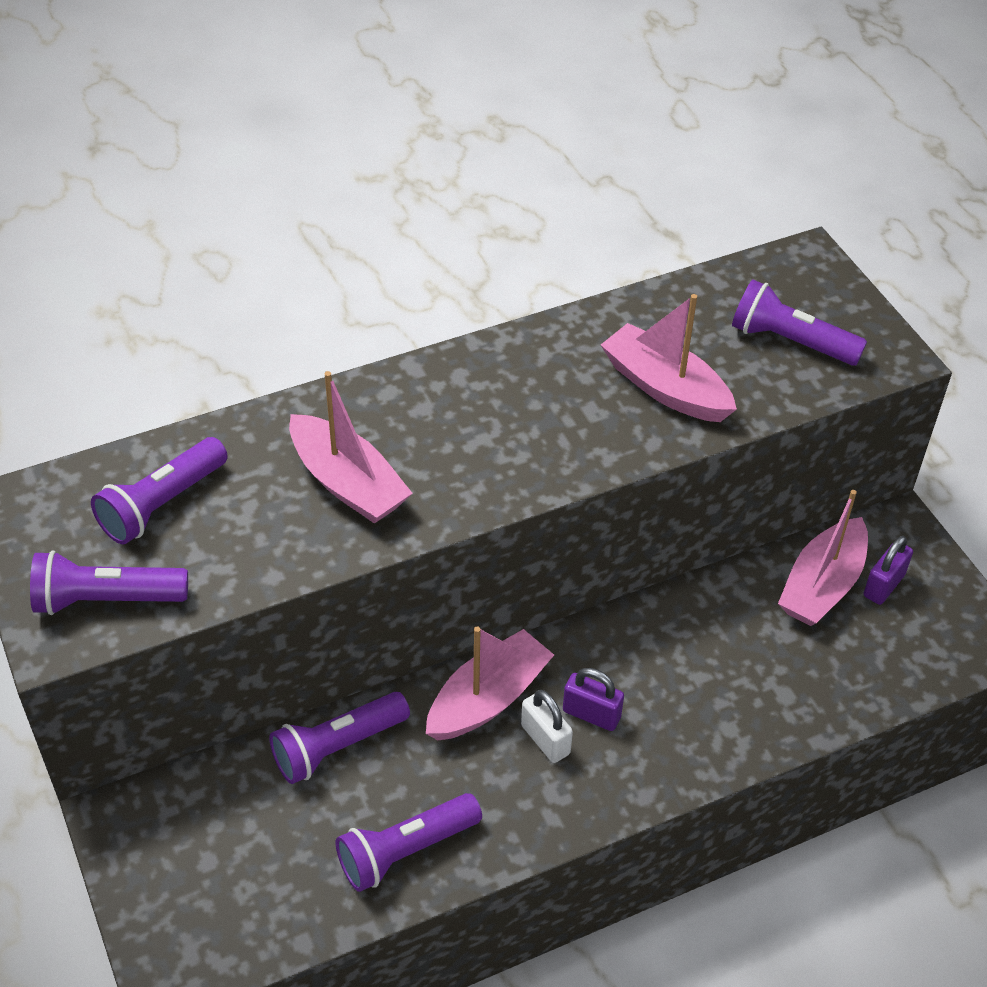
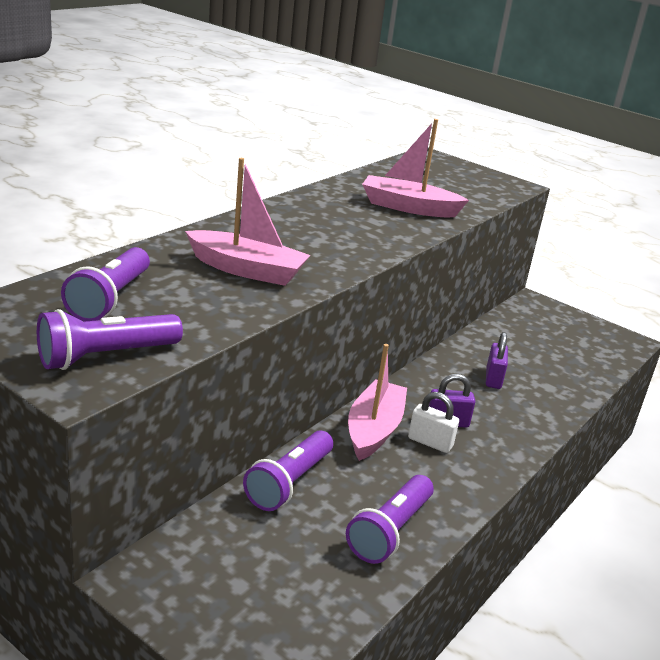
camera: 30 degrees left, 20 degrees down
(790, 342) = (457, 184): purple flashlight -> none
(822, 585) = (520, 334): pink boat -> none
(883, 585) = (551, 328): purple padlock -> purple padlock (493, 378)

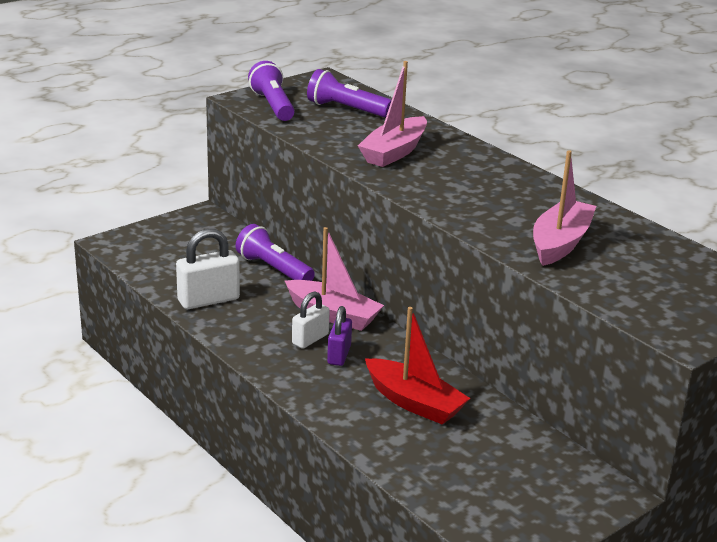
camera: 105 degrees right, 0 degrees up
(390, 531) = (208, 300): purple flashlight -> white padlock
(493, 378) = (414, 402): purple padlock -> red boat

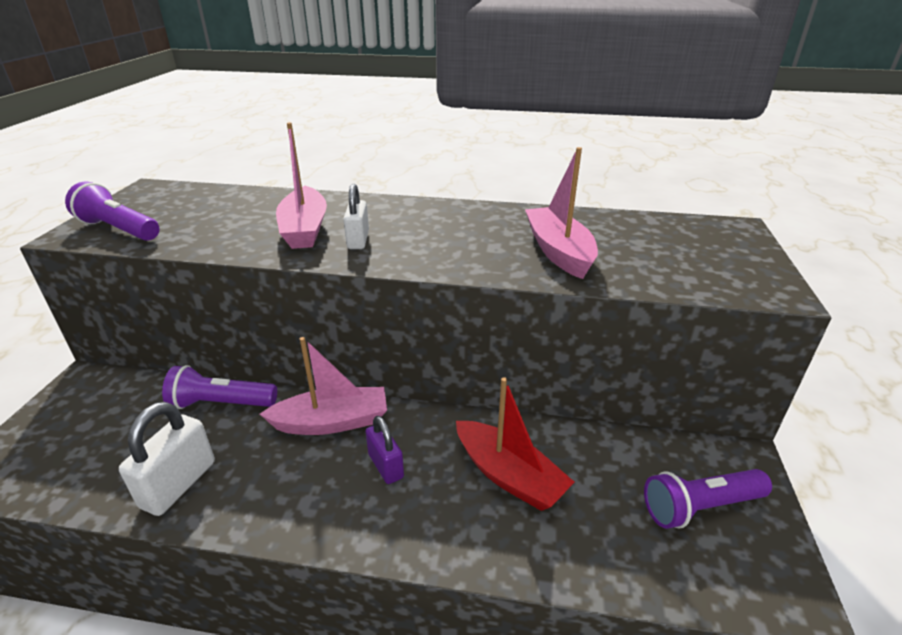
camera: 40 degrees left, 5 degrees up
(310, 339) = (339, 465): white padlock -> white padlock (358, 240)
(346, 109) = (206, 207): purple flashlight -> purple flashlight (700, 507)
(414, 402) = (509, 475): red boat -> red boat turned 45 degrees clockwise

